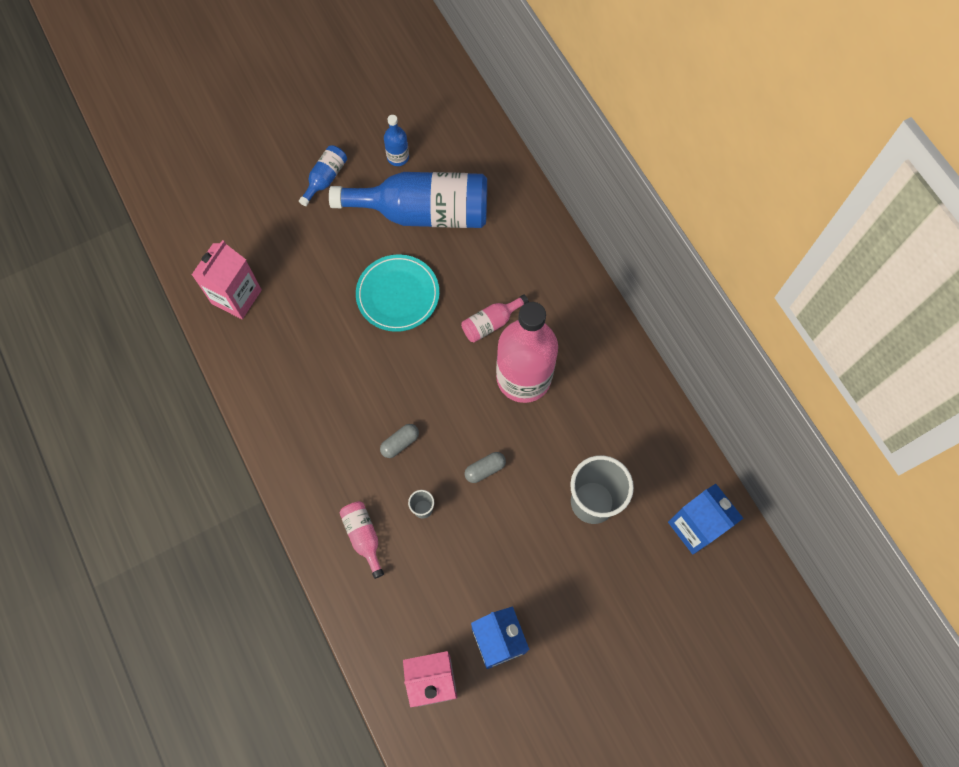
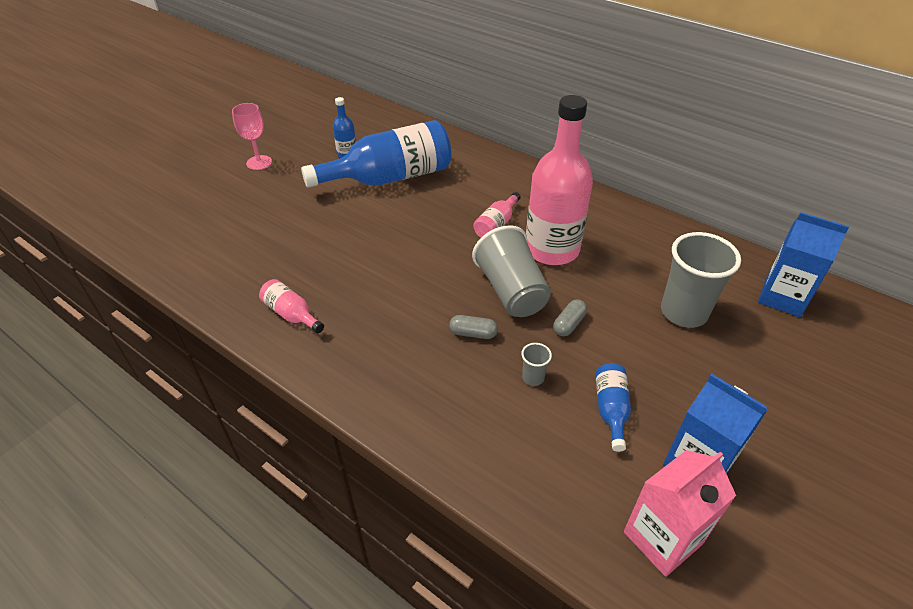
camera: 25 degrees left, 25 degrees down
(236, 297) = (240, 280): pink carton -> none
(307, 136) = (259, 162): none -> pink goblet
(325, 178) = (289, 181): blue bottle -> blue bottle (611, 409)
(363, 536) = (487, 426): pink bottle -> pink bottle (291, 314)
(398, 295) = (400, 232): turquoise plate -> none
(400, 443) = (473, 333): grey capsule -> grey capsule turned 75 degrees clockwise
(457, 411) = (511, 291): none -> grey cup

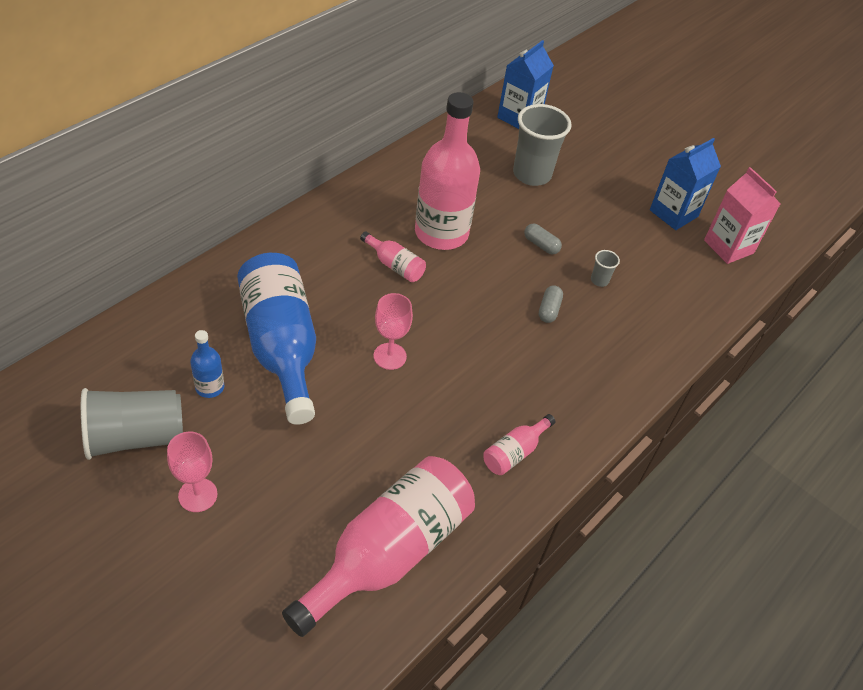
camera: 90 degrees left, 5 degrees up
(202, 248) = (389, 552): none -> pink bottle
(390, 231) = (390, 356): none -> pink goblet
(511, 291) = (497, 274): grey cup -> grey cup (135, 437)
(611, 409) = (629, 243): blue bottle -> none

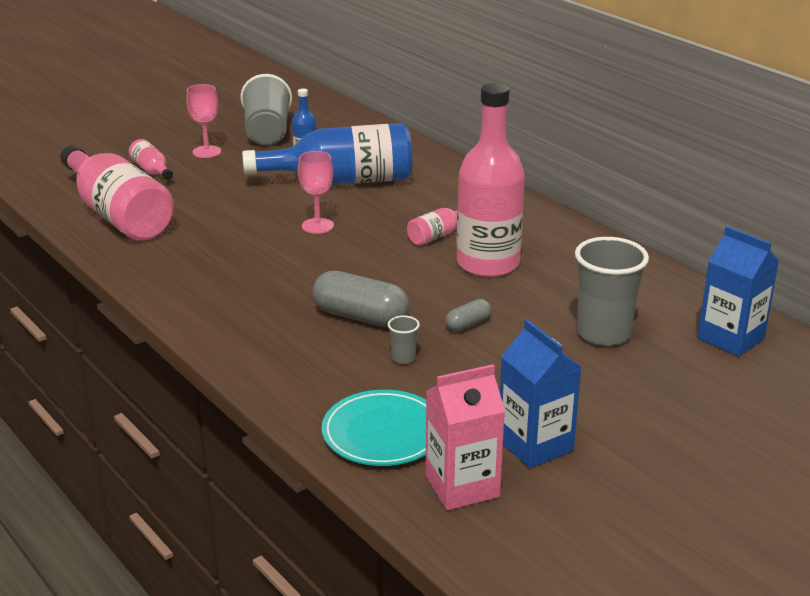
camera: 105 degrees right, 20 degrees down
(514, 452) = (184, 276): pink bottle -> pink bottle (152, 170)
(549, 310) = (361, 317): grey capsule -> grey capsule, size x1.94
(693, 287) = (383, 433): none -> turquoise plate

